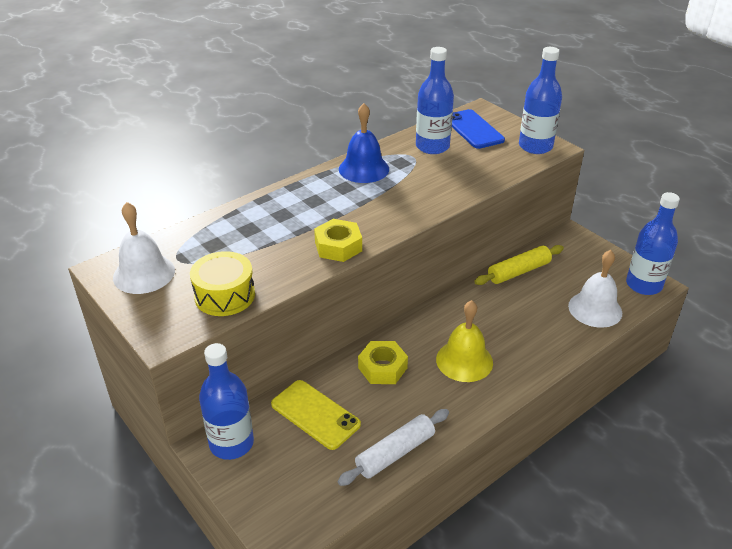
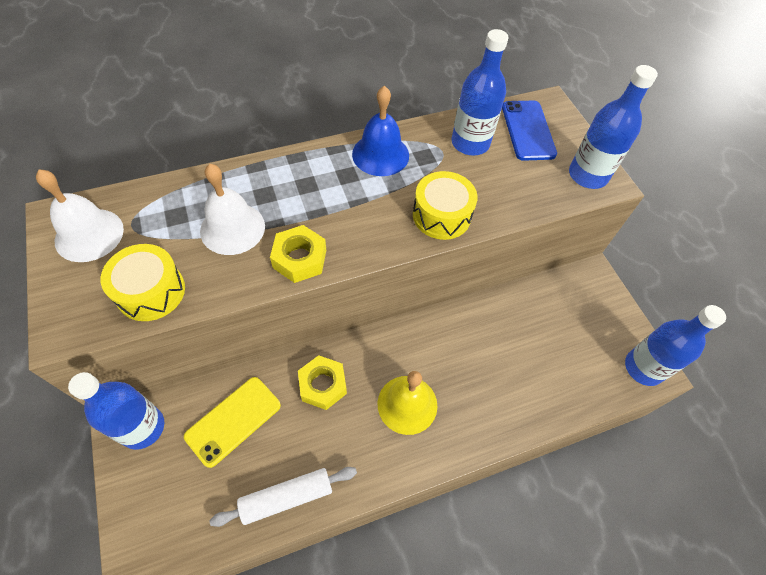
camera: 15 degrees right, 20 degrees up
(315, 414) = (233, 420): yellow phone -> yellow phone turned 75 degrees clockwise
(436, 195) = (441, 215): none -> yellow drum
(519, 272) = (515, 307): yellow rolling pin -> none
(595, 309) = (575, 383): white bell -> white bell (232, 228)

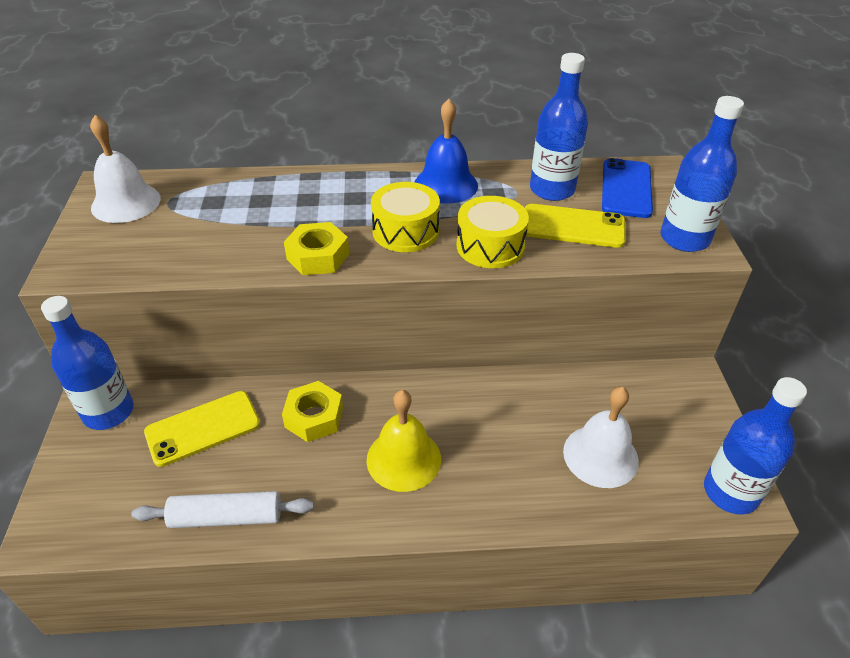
camera: 20 degrees right, 15 degrees down
(151, 291) = (159, 256): yellow drum -> yellow drum (405, 231)
(232, 228) = (262, 220): white bell -> white bell (600, 456)
(500, 180) = (573, 226): none -> yellow phone

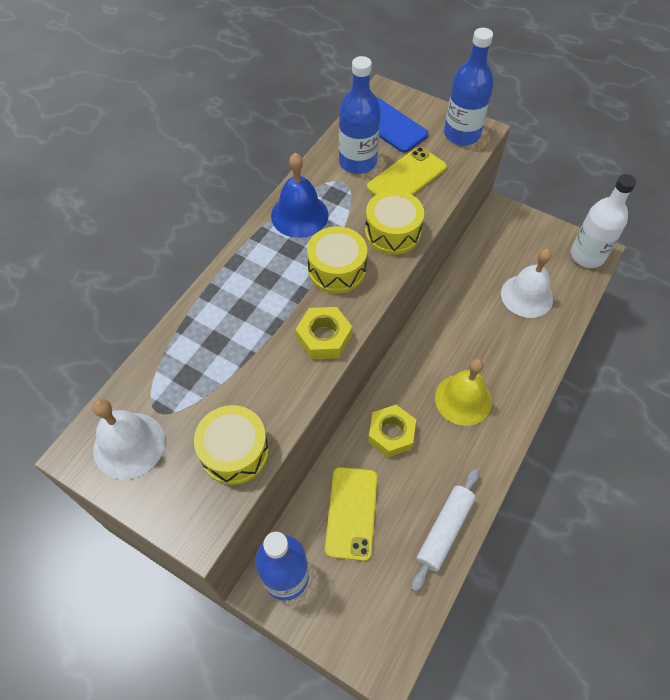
camera: 55 degrees left, 15 degrees up
(153, 257) = (234, 452): none -> yellow drum
(730, 492) = (587, 255): blue bottle -> white bottle

